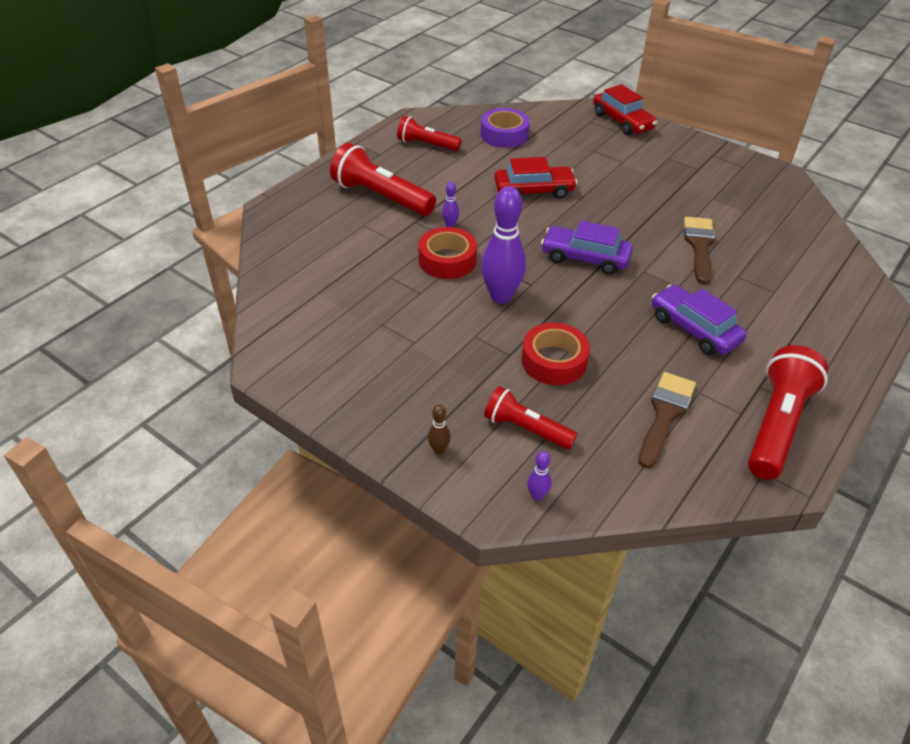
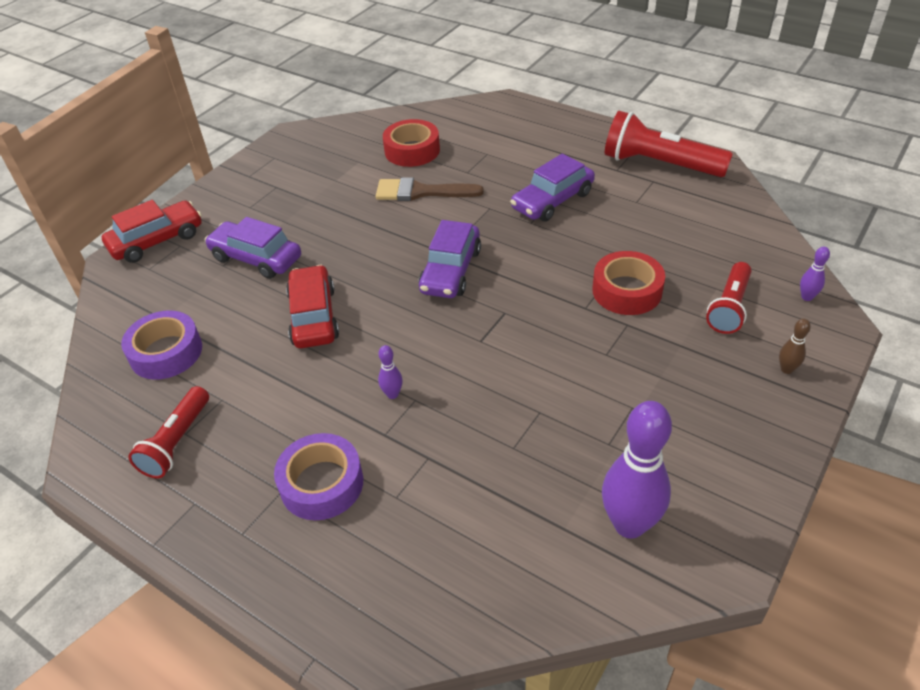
camera: 90 degrees left, 0 degrees up
(381, 196) = (321, 483): red flashlight -> purple tape
(447, 260) = (470, 390): red tape -> red tape (412, 150)
(501, 296) = (532, 336): purple bowling pin -> purple bowling pin (629, 524)
(602, 164) = (256, 258): none -> purple car
(665, 414) = (672, 221): brown brush -> none

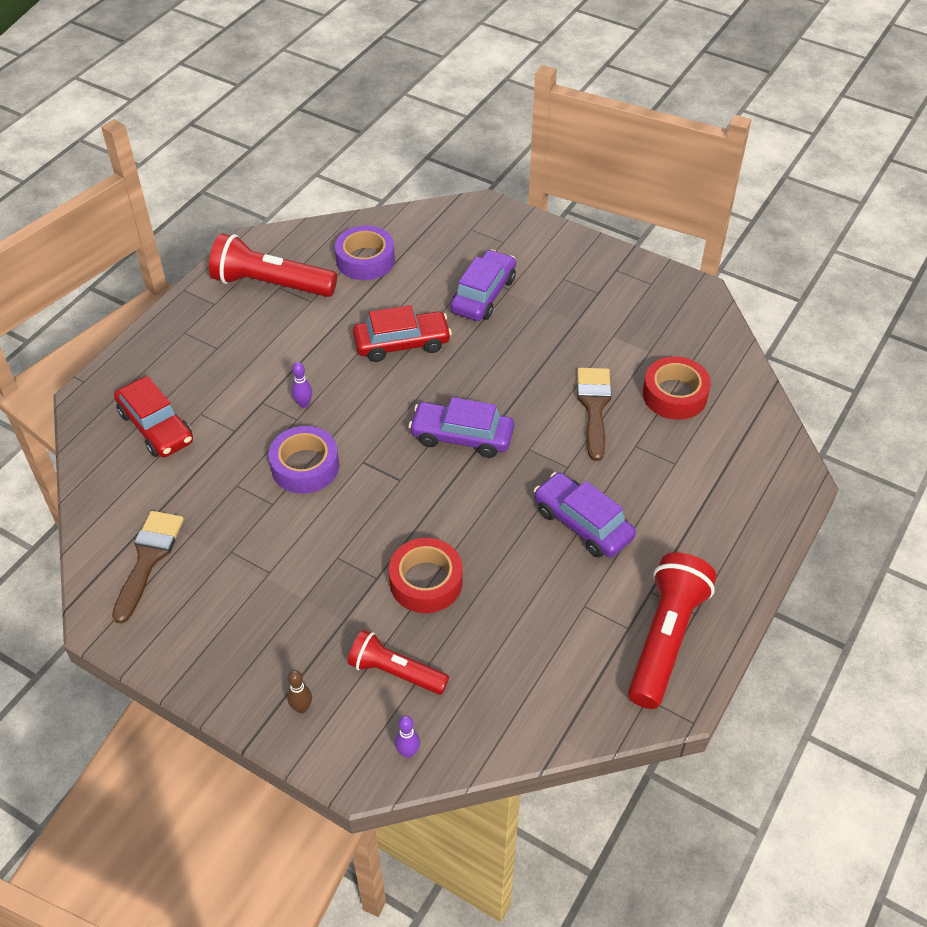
camera: 85 degrees right, 5 degrees up
(157, 241) = (509, 226): red car -> red car (156, 427)
(176, 442) = (271, 284): red flashlight -> red flashlight, size x1.59
(321, 483) = (219, 369): purple tape -> purple tape (305, 466)
(629, 524) = (148, 558): purple bowling pin -> brown brush

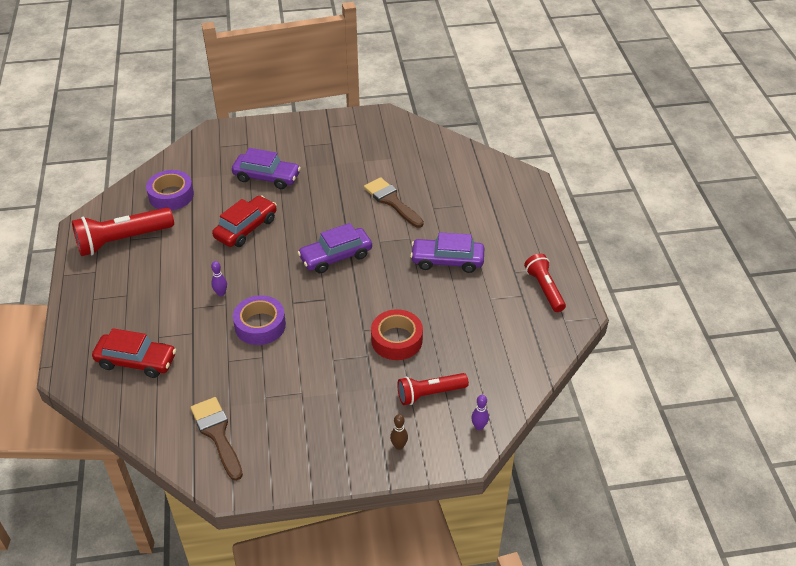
camera: 40 degrees left, 5 degrees down
(483, 295) = (266, 177): purple car -> purple car turned 120 degrees clockwise
(665, 638) = (544, 289): red flashlight -> red flashlight, size x0.63
(674, 395) = (427, 172): red tape -> none

